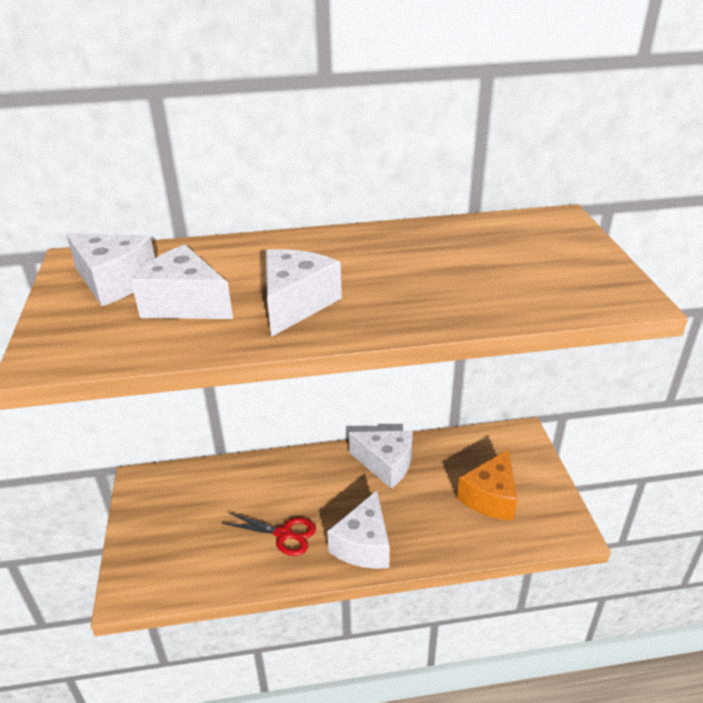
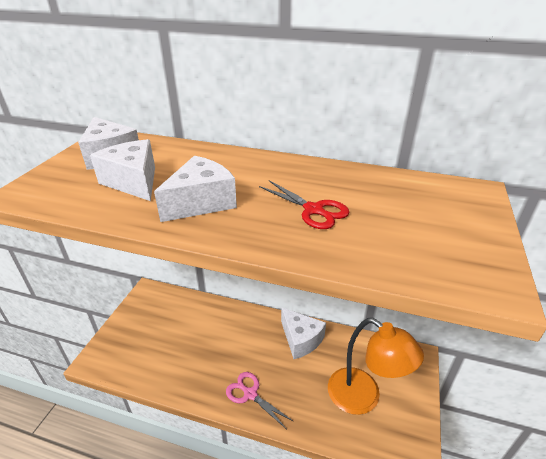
camera: 25 degrees right, 0 degrees up
(284, 534) = (204, 362): red scissors -> red scissors (314, 210)
(364, 545) = (250, 394): white cheese -> pink scissors
(490, 497) = (363, 398): orange cheese -> orange lamp

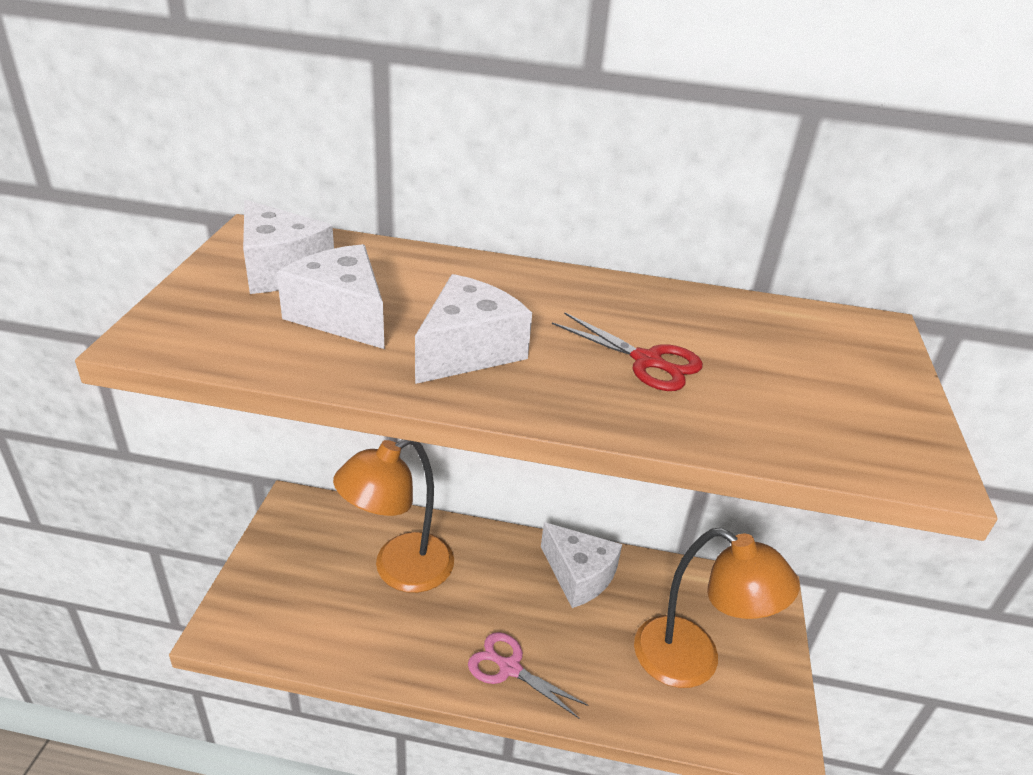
camera: 10 degrees left, 0 degrees up
(198, 331) = (399, 570): none -> orange lamp

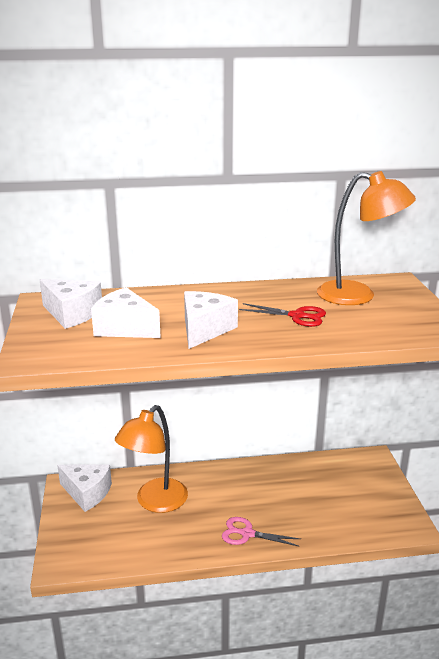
camera: 15 degrees left, 10 degrees down
(579, 575) = (264, 477): white cheese -> white cheese (87, 493)
(693, 662) = (348, 502): orange lamp -> orange lamp (358, 295)

